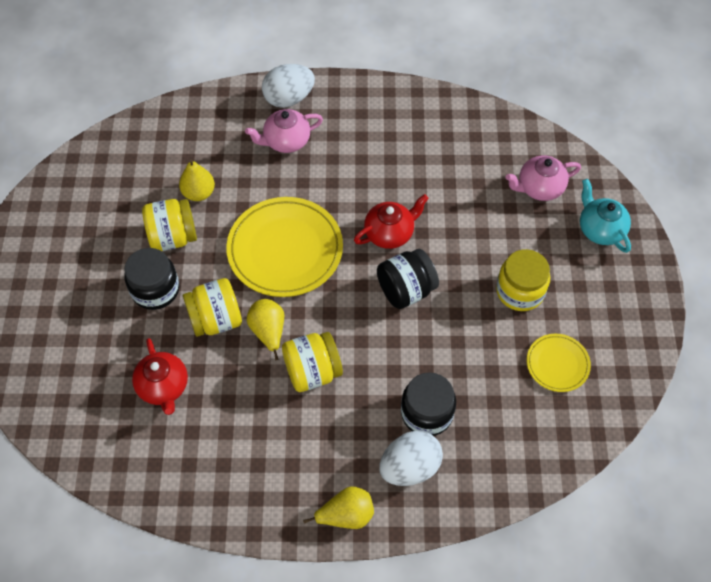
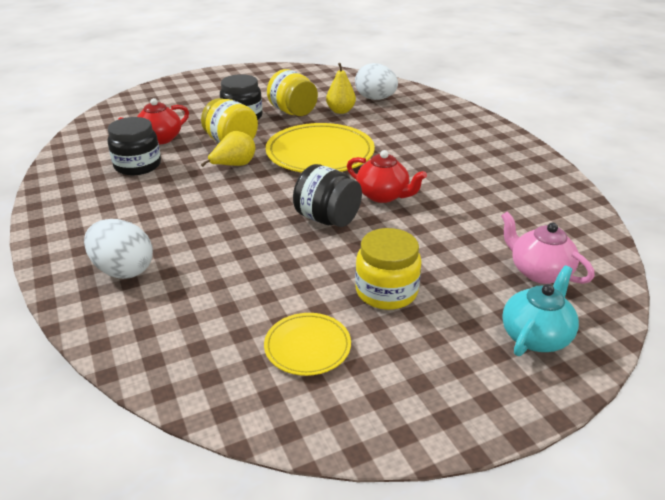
camera: 65 degrees right, 25 degrees down
(286, 141) = (426, 129): pink teapot -> none
(289, 98) = (469, 120): white egg -> white egg (375, 99)
(312, 371) = (206, 193): yellow jar -> none
(346, 515) = (60, 246): yellow pear -> none
(426, 413) = (191, 265): black jar -> black jar (138, 165)

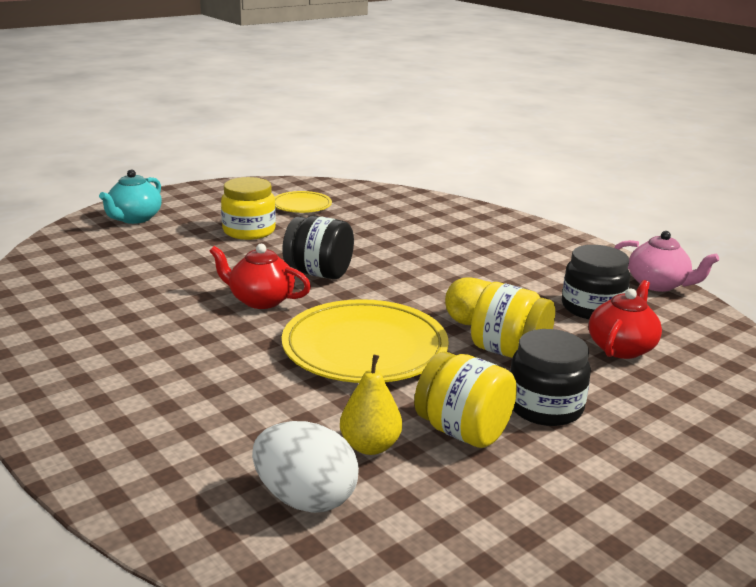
camera: 165 degrees right, 10 degrees down
(123, 270) = (474, 228): white egg -> none
(539, 272) = (107, 250): pink teapot -> pink teapot (658, 284)

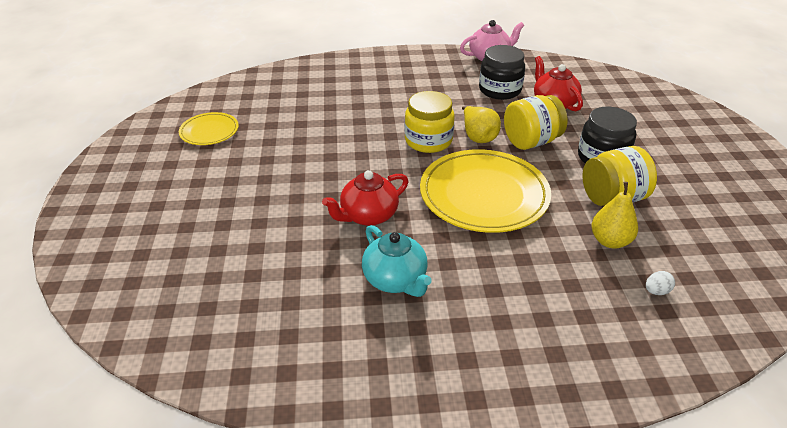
camera: 55 degrees left, 15 degrees up
(134, 218) = (114, 234): turquoise teapot -> turquoise teapot (395, 279)
(249, 231) = (229, 176): yellow jar -> yellow jar (428, 141)
(305, 499) = (656, 291): white egg -> white egg, size x0.40
(319, 273) = (349, 171): black jar -> none

